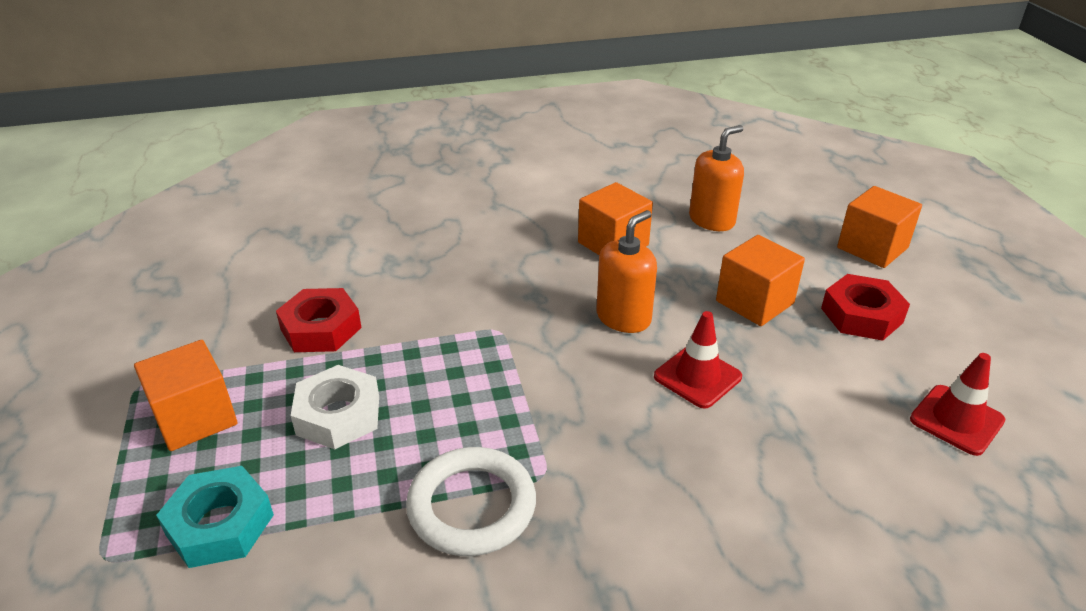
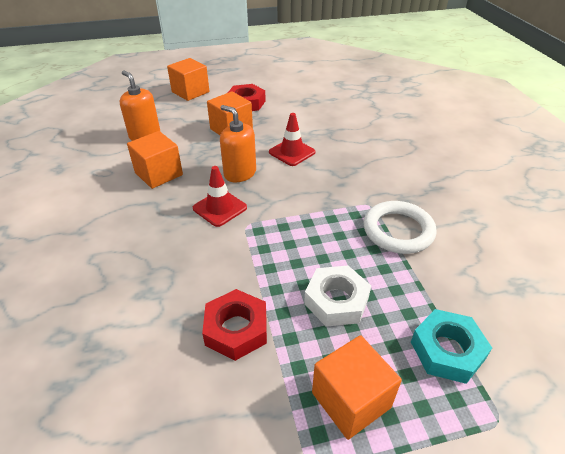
camera: 90 degrees left, 5 degrees up
(956, 420) = (316, 94): red traffic cone -> red traffic cone (220, 208)

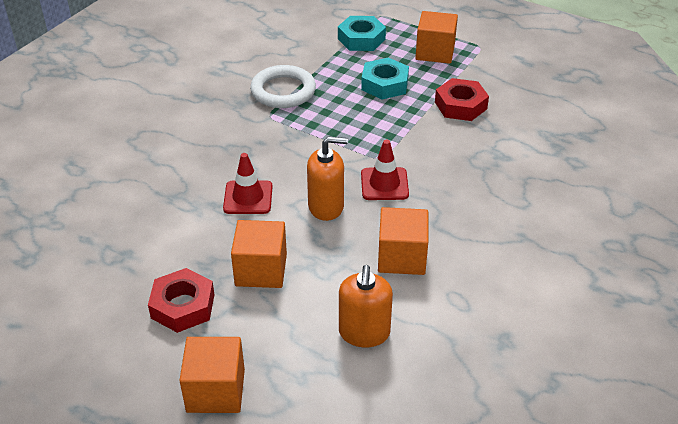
camera: 135 degrees left, 0 degrees up
(240, 173) = (326, 206): orange soap dispenser -> orange soap dispenser turned 90 degrees counterclockwise
(336, 301) = (385, 84): white nut -> turquoise nut

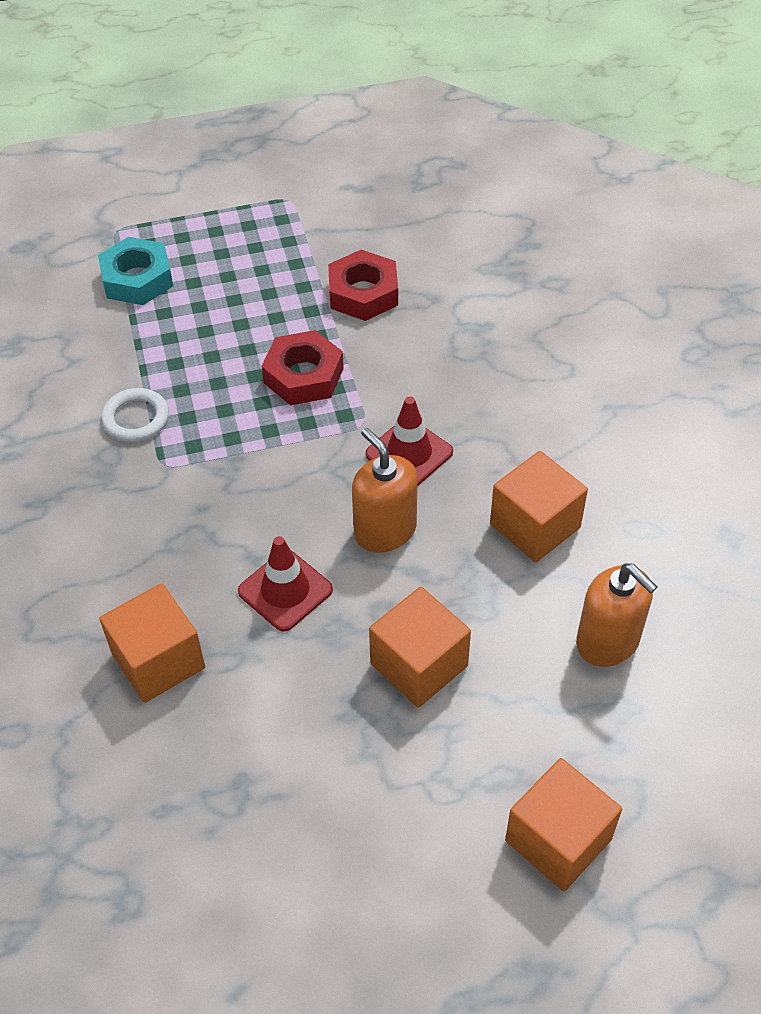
camera: 45 degrees left, 10 degrees up
(183, 306) = (395, 782): red nut -> red nut (303, 375)
(283, 91) = (136, 418): white ring -> white ring, size x0.64
(326, 206) = (385, 530): orange soap dispenser -> orange soap dispenser turned 75 degrees counterclockwise
(385, 84) = (246, 323): turquoise nut -> none
(435, 52) = (248, 240): orange cube -> orange cube (158, 661)

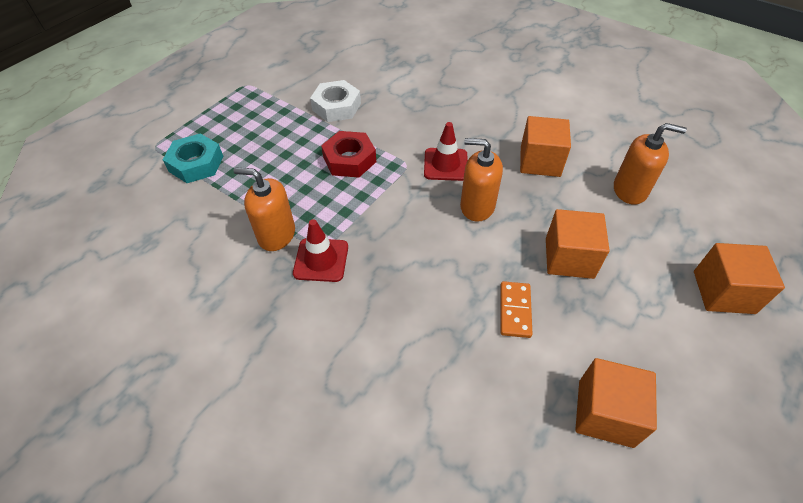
camera: 40 degrees left, 0 degrees up
(136, 418) = (276, 235): white ring -> orange soap dispenser
(158, 661) = (440, 355): orange cube -> orange cube (605, 413)
(285, 590) = (463, 268): red traffic cone -> red traffic cone (321, 260)
(286, 675) = (515, 310): none -> orange domino
(363, 293) = (336, 106): red nut -> white nut

